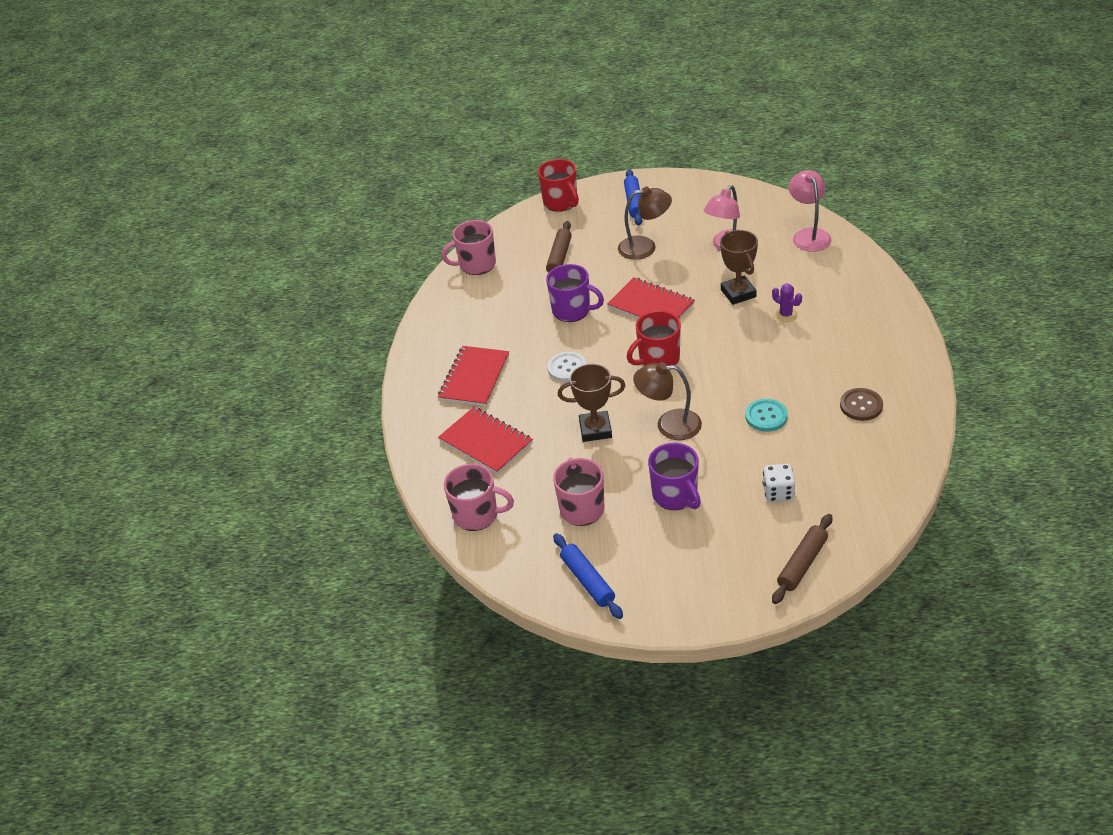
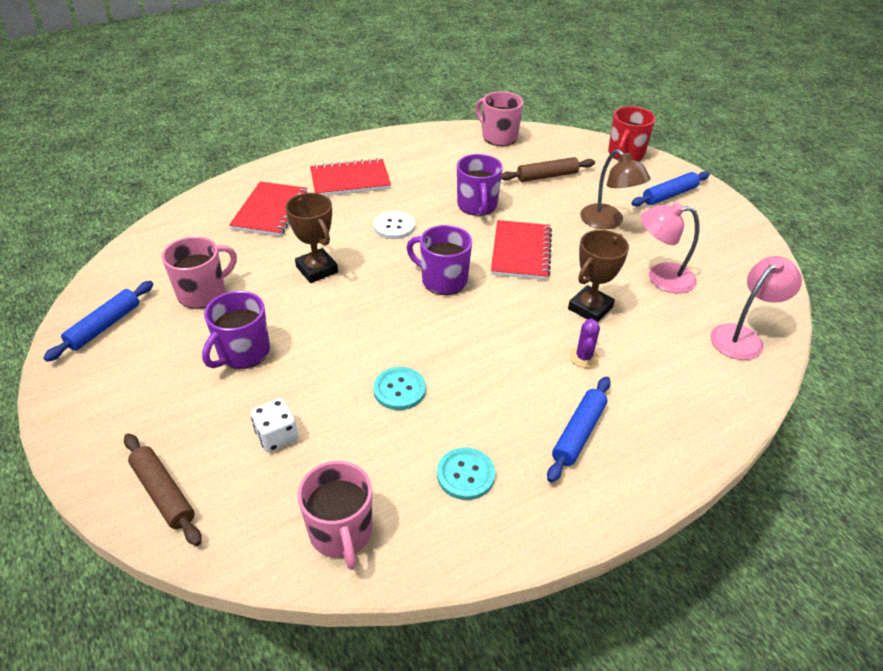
camera: 55 degrees right, 0 degrees up
(477, 515) = (175, 234): pink mug -> pink mug (341, 533)
(658, 359) = (443, 280): red mug -> purple mug
(669, 425) = (348, 317): brown lamp -> none
(802, 564) = (163, 493): brown rolling pin -> brown rolling pin turned 45 degrees clockwise
(852, 342) = (578, 433): none -> blue rolling pin
(861, 405) = (465, 475): brown button -> turquoise button

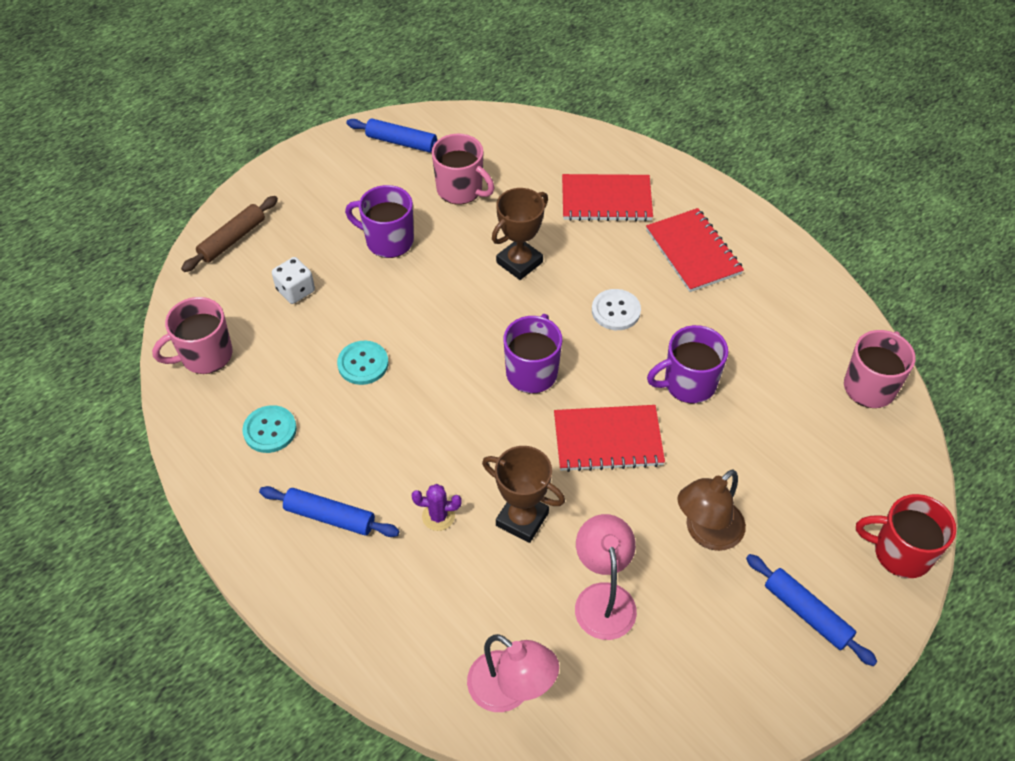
camera: 80 degrees right, 10 degrees up
(547, 176) = (791, 454): brown rolling pin -> none

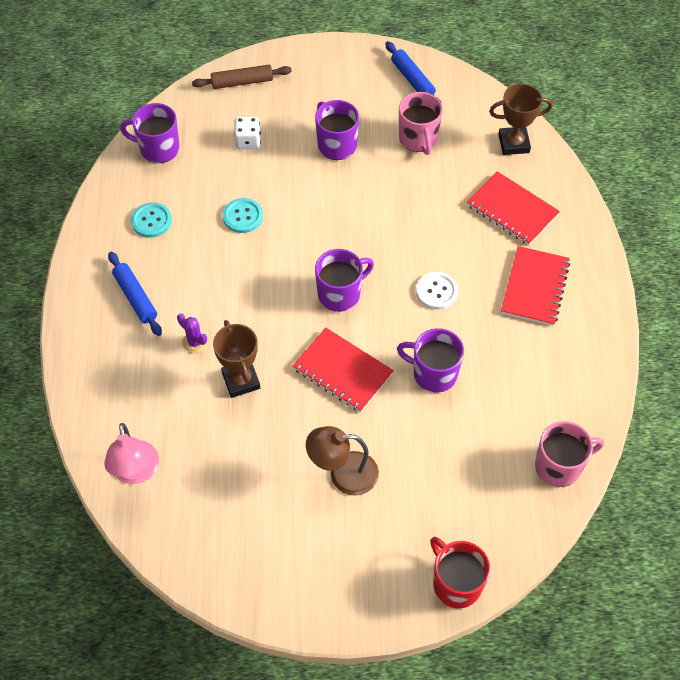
camera: 40 degrees right, 5 degrees up
(205, 355) = (158, 148): pink mug -> purple mug
(519, 262) = (406, 215): brown trophy -> brown trophy (513, 143)
(603, 598) = (240, 463): pink lamp -> none
(807, 613) = (353, 569): blue rolling pin -> none

